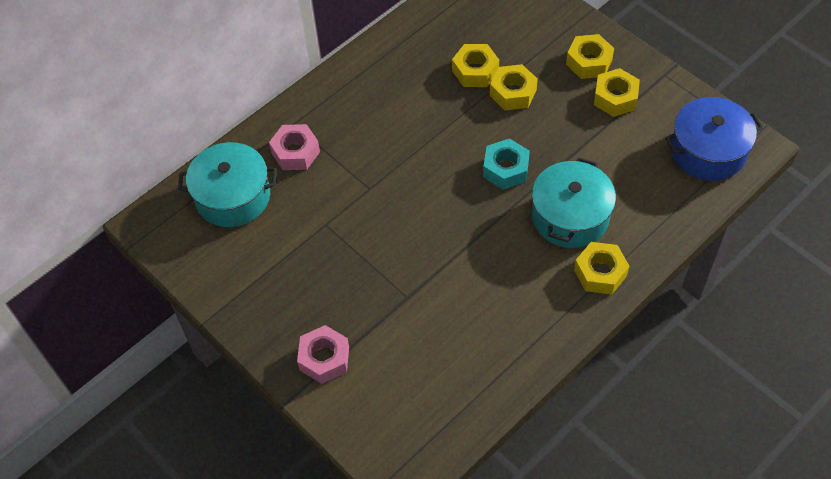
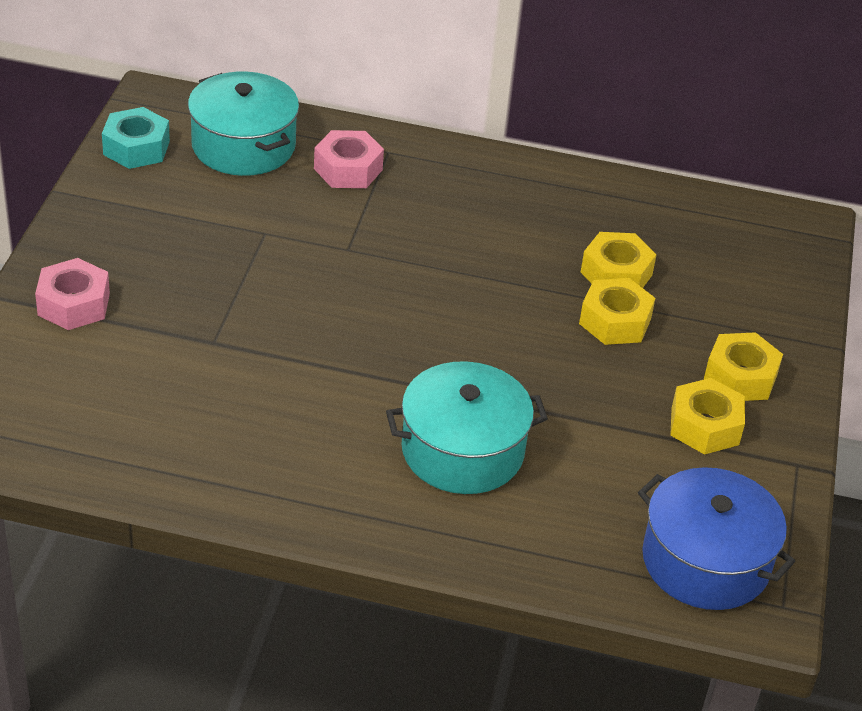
camera: 50 degrees right, 15 degrees down
(506, 169) = (484, 359): turquoise nut -> turquoise nut (136, 148)
(600, 273) = (394, 514): yellow nut -> none

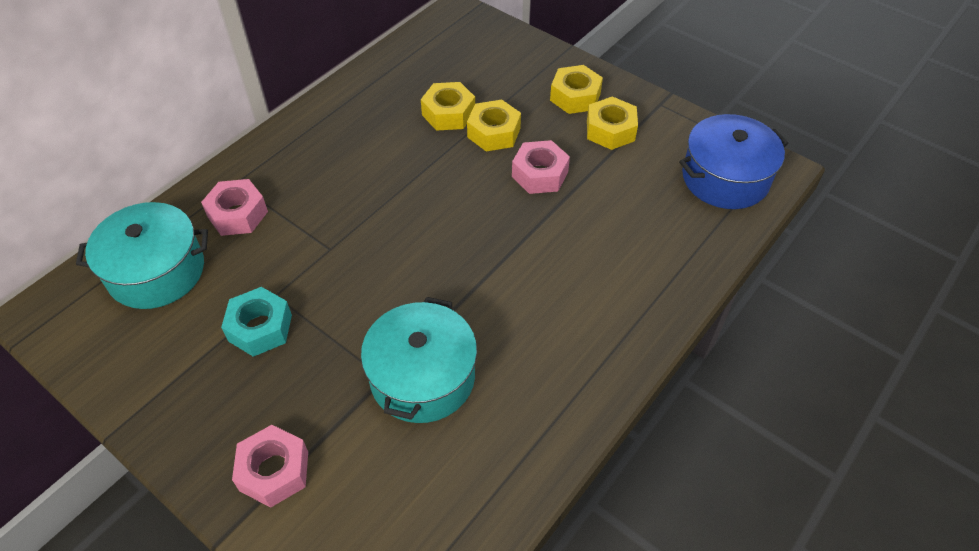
camera: 60 degrees left, 10 degrees up
(136, 148) = (98, 350): turquoise nut -> turquoise nut (260, 328)
(462, 450) = (578, 261): turquoise pot -> turquoise pot (422, 377)
(577, 380) = (540, 174): none -> pink nut

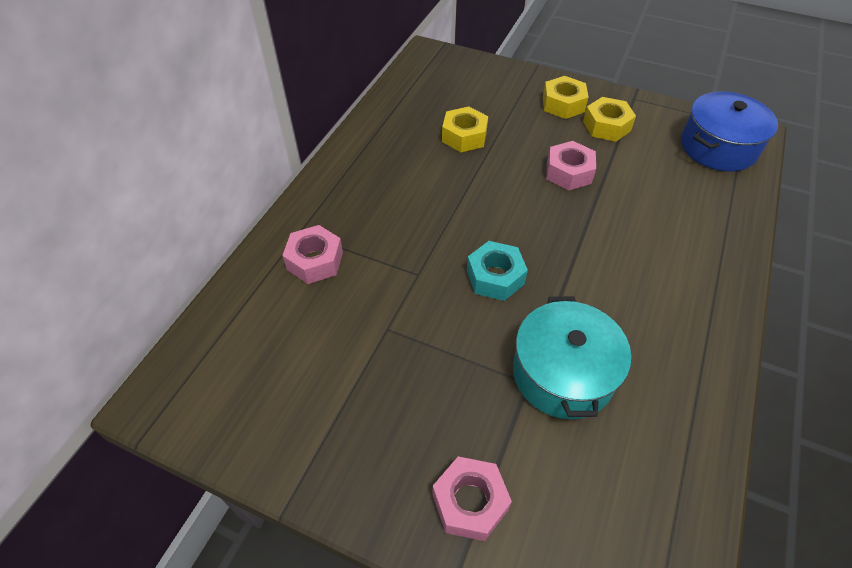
camera: 15 degrees left, 0 degrees up
(156, 271) = (259, 331): turquoise pot -> none
(260, 328) = (388, 363): turquoise nut -> turquoise nut (495, 277)
(494, 133) = (511, 145): yellow nut -> none

